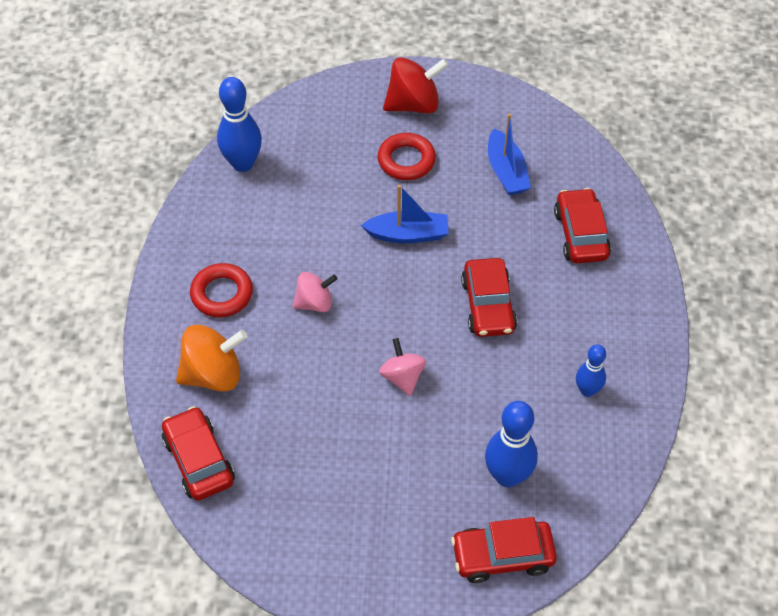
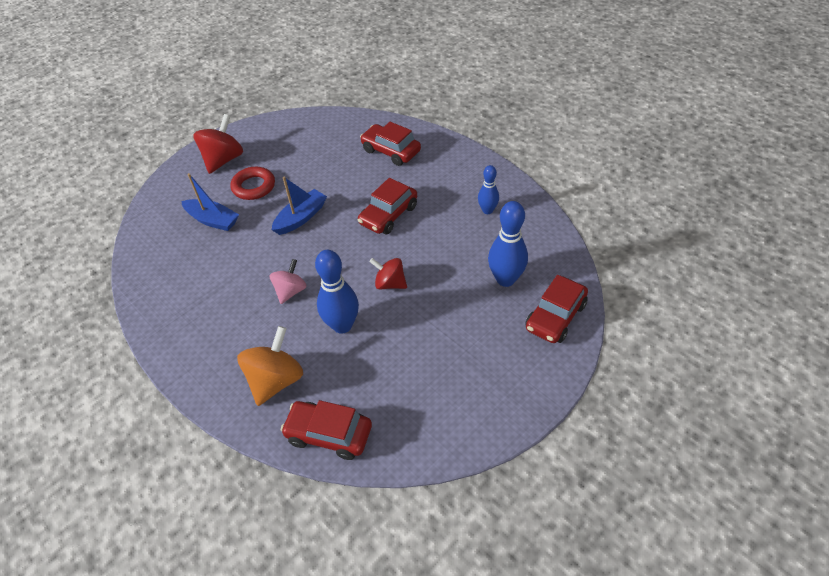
camera: 45 degrees left, 5 degrees down
(222, 294) = (225, 334): red ring -> none
(243, 163) = (150, 260): blue bowling pin -> blue bowling pin (342, 325)
(402, 377) = (390, 283): pink spinning top -> red spinning top
(488, 305) = (388, 215): red car -> red car turned 90 degrees clockwise
(506, 171) = (316, 153): blue boat -> blue boat (212, 220)

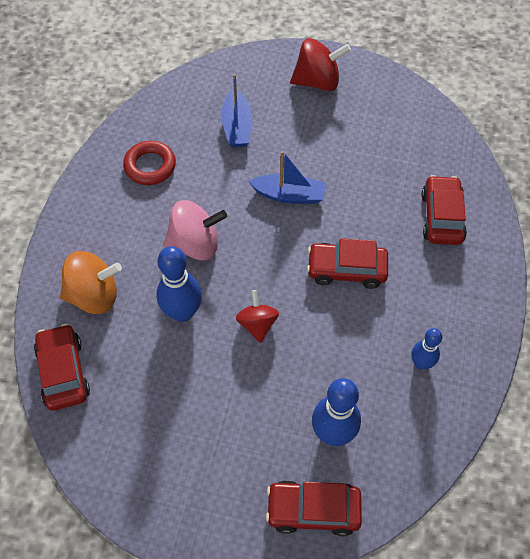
camera: 55 degrees right, 10 degrees up
(254, 186) = (301, 129): red ring -> red ring (150, 166)
(291, 291) = (195, 244): pink spinning top -> pink spinning top, size x1.57

